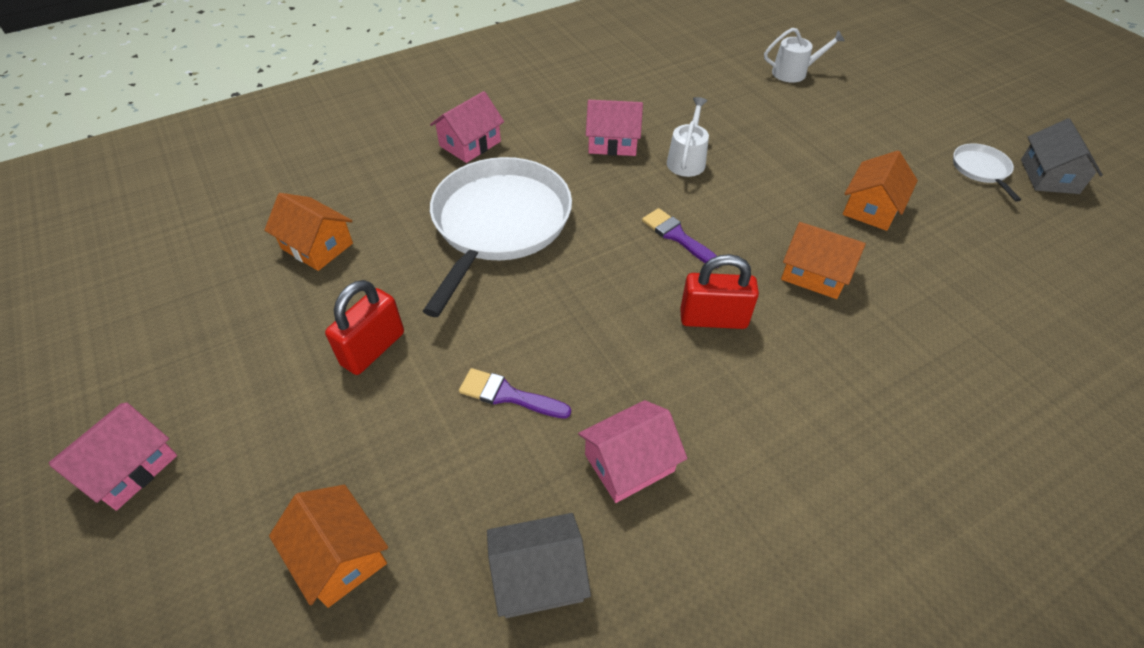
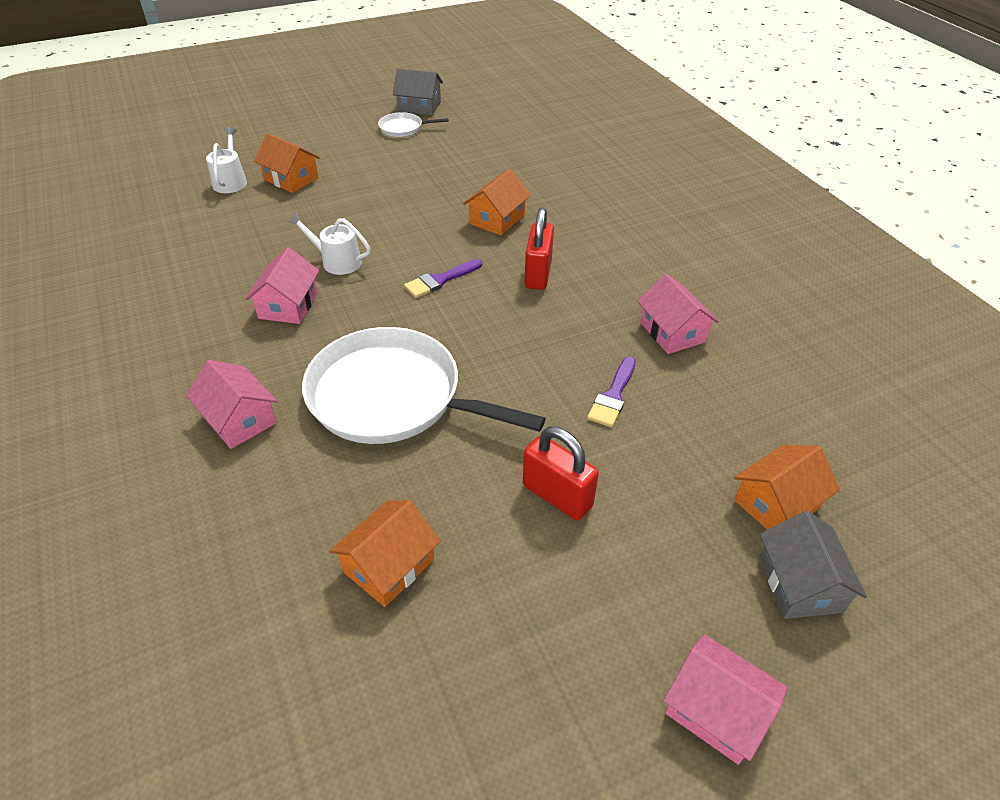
camera: 85 degrees left, 5 degrees down
(539, 576) = (767, 384): grey house -> grey house (800, 583)
(871, 208) = (431, 181): orange house -> orange house (291, 179)

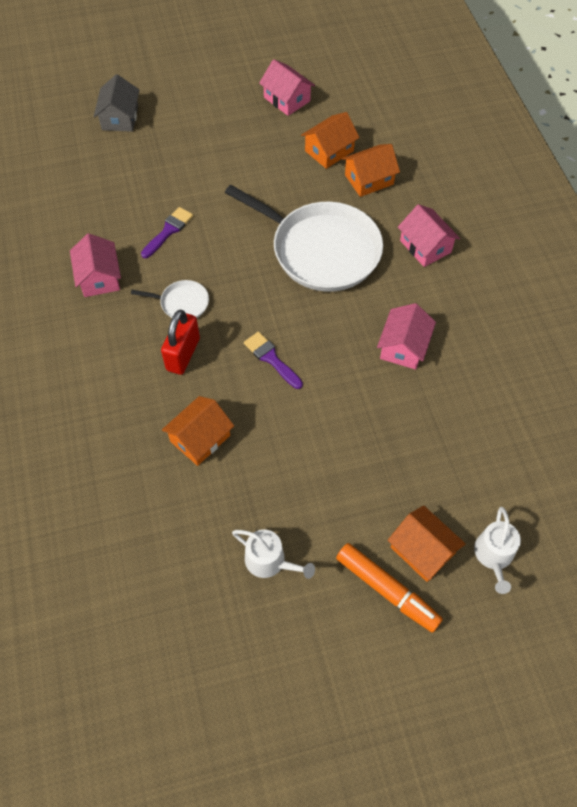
camera: 170 degrees left, 15 degrees up
(323, 160) = (387, 590): none -> orange marker
(337, 261) = (364, 396): white watering can -> white watering can (269, 561)
(403, 128) = (279, 660): white pan -> white pan (182, 303)
(419, 106) = (249, 728): grey house -> none
(440, 280) = (271, 358): purple brush -> purple brush turned 105 degrees counterclockwise
(557, 496) = (228, 173): red padlock -> none
(716, 710) = (189, 80): pink house -> pink house (287, 99)
(777, 504) = (105, 154): orange house -> orange house (369, 179)

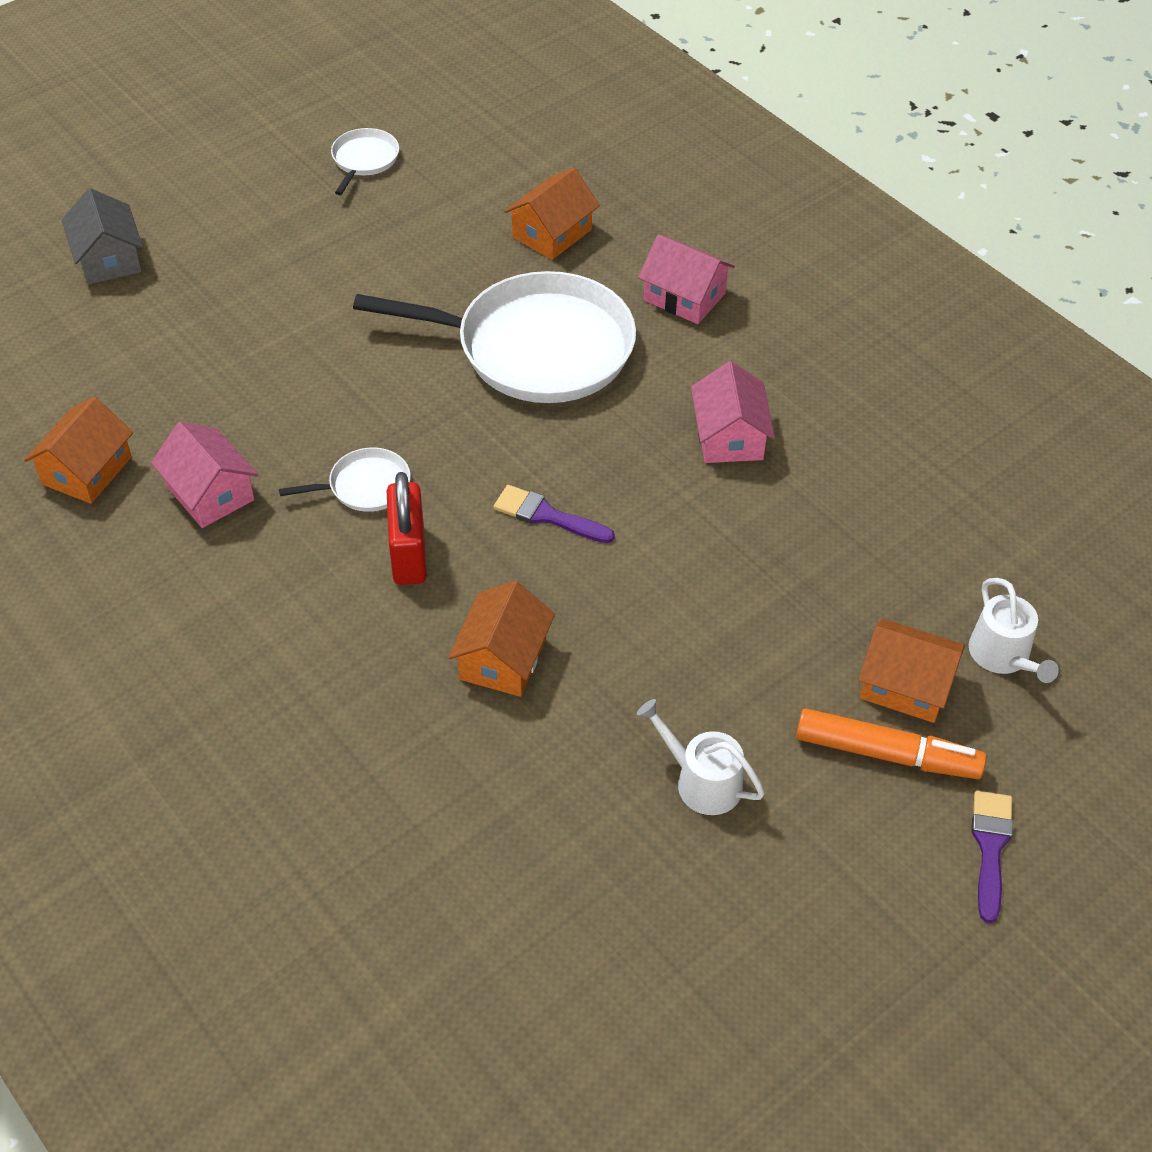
camera: 25 degrees left, 10 degrees down
(168, 231) = (284, 393): purple brush -> purple brush (990, 847)
(269, 561) = (702, 782): white watering can -> white watering can turned 150 degrees counterclockwise
(287, 99) = (364, 160): pink house -> white pan
(329, 151) = (470, 212): orange house -> orange house (87, 470)

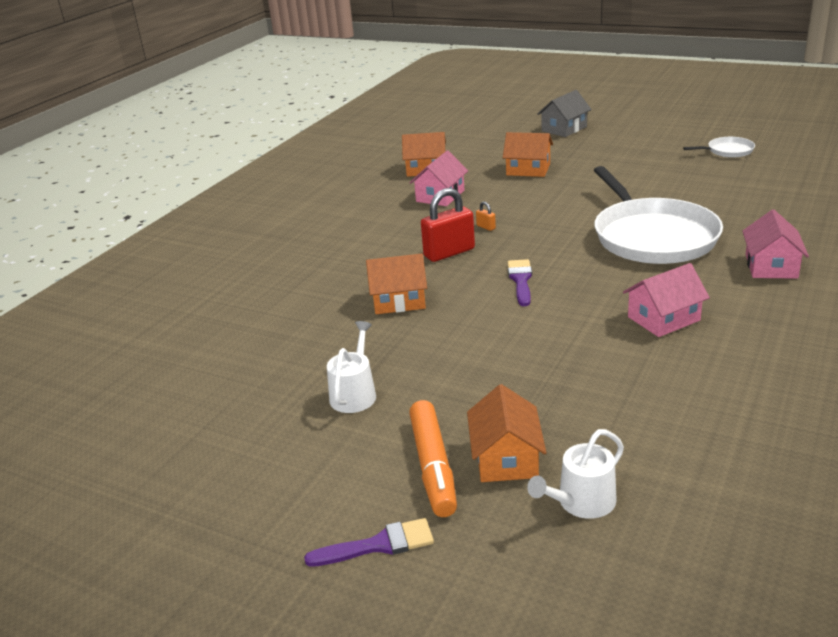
camera: 70 degrees right, 20 degrees down
(365, 486) = (486, 227): white pan -> orange padlock
(552, 233) = (757, 211): orange house -> orange house (528, 169)

